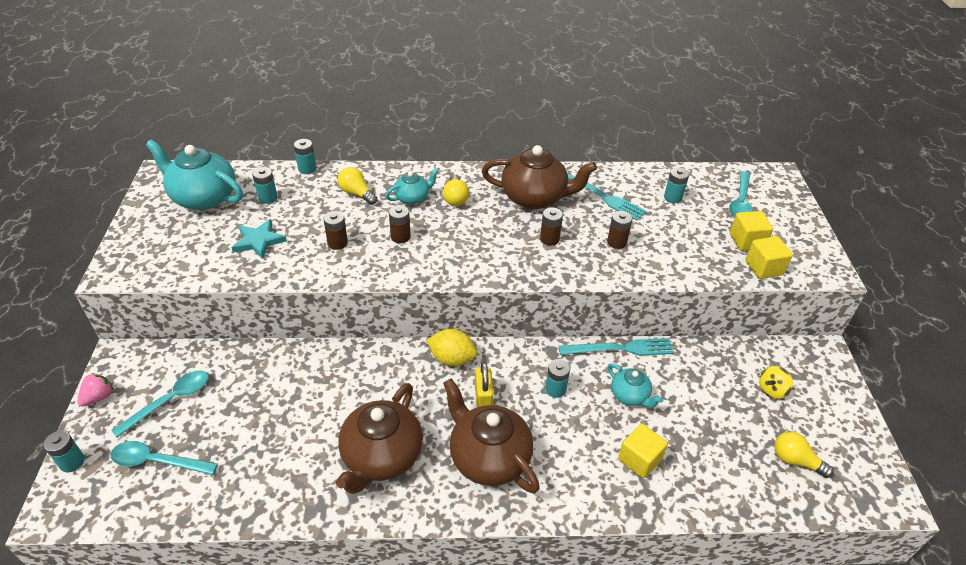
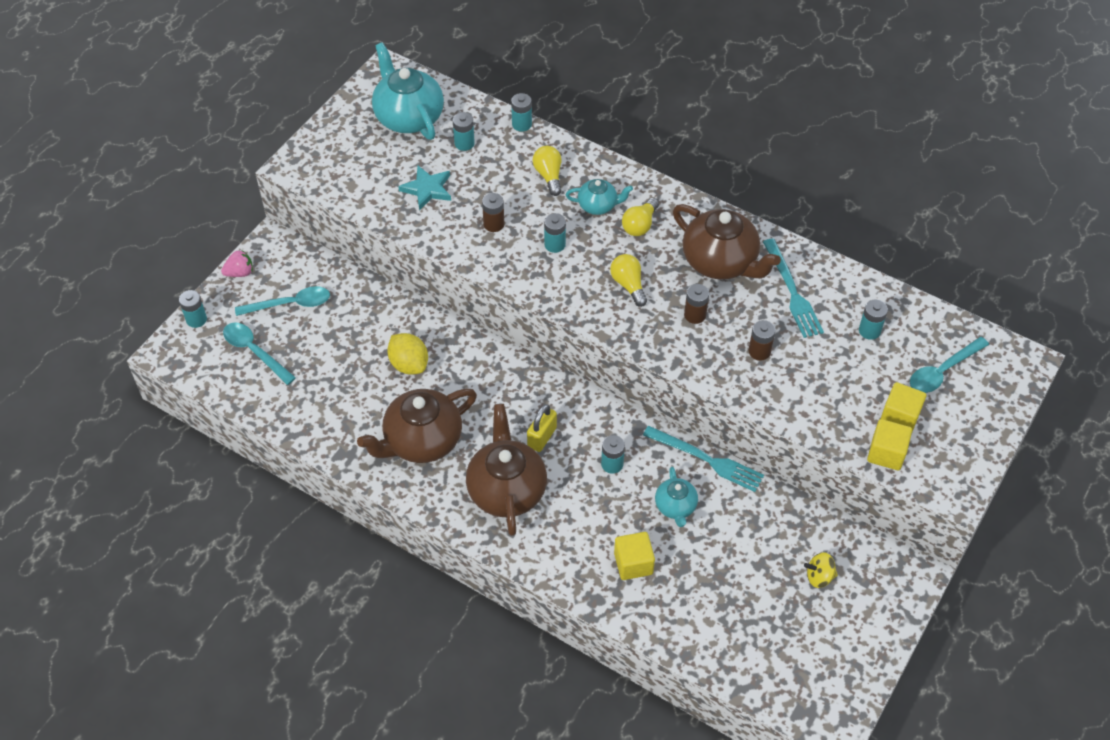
camera: 35 degrees right, 10 degrees up
(400, 237) = (555, 244): brown battery -> turquoise battery
(452, 359) = (542, 387): yellow lemon -> yellow lemon (409, 364)
(795, 460) = (775, 645): yellow light bulb -> yellow light bulb (628, 285)

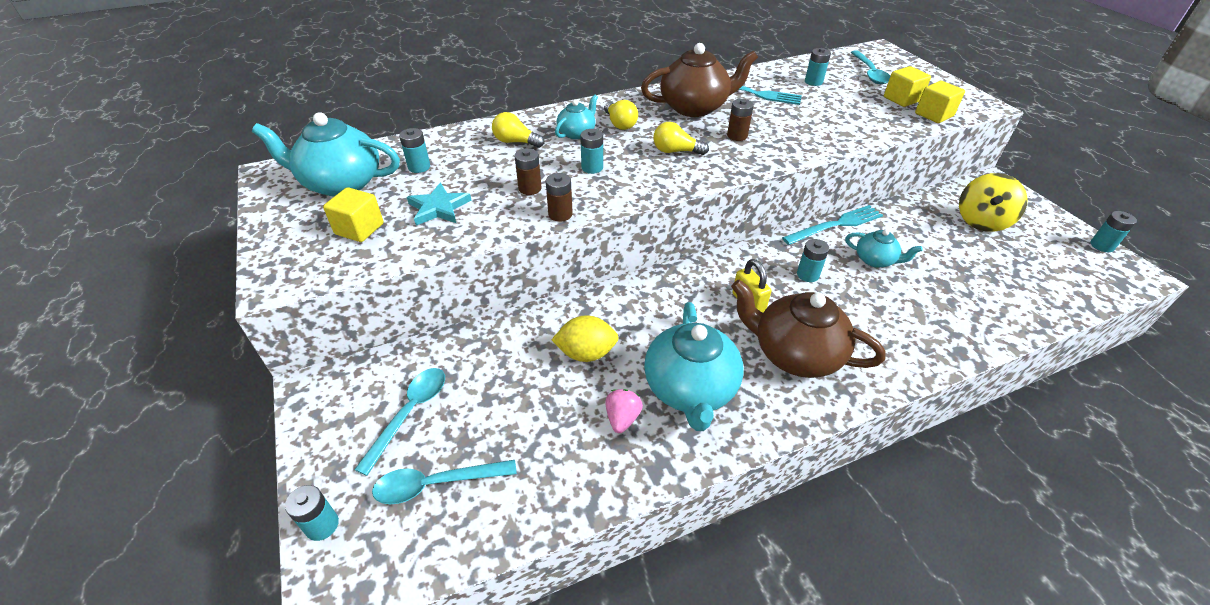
camera: 55 degrees left, 10 degrees down
(240, 273) = (313, 439): pink strawberry -> pink strawberry (622, 418)
(421, 441) = (690, 389): brown teapot -> turquoise teapot
(522, 124) = (444, 133): turquoise battery -> turquoise battery (1102, 245)
(633, 563) = (927, 310): yellow cube -> yellow cube (359, 229)
(759, 351) = (798, 124): brown battery -> brown battery (560, 214)
(819, 577) = (981, 221): yellow spinning top -> yellow spinning top, size x1.83

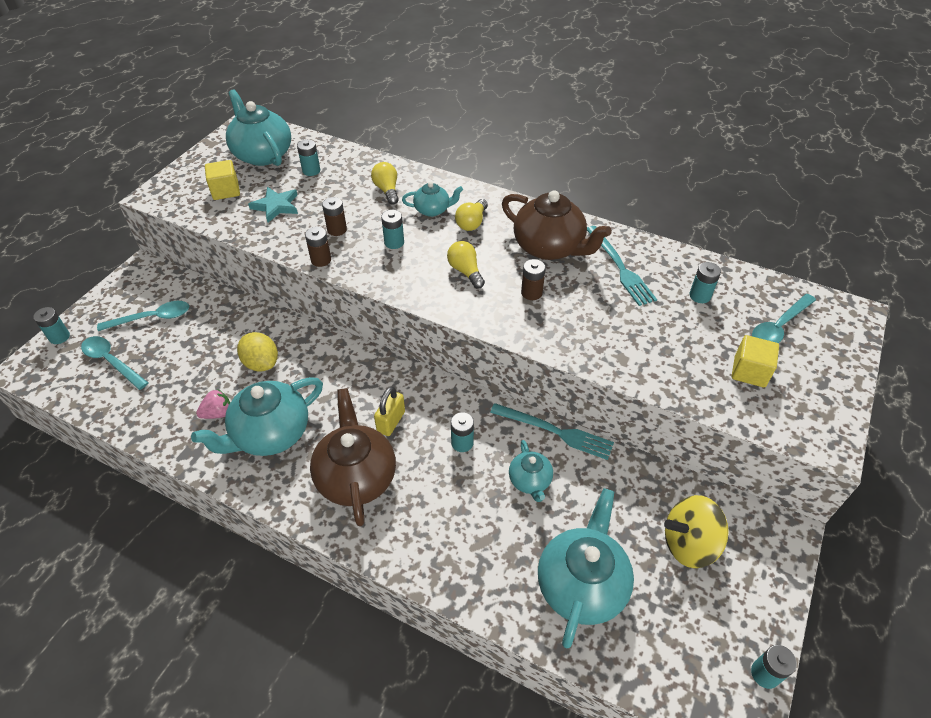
camera: 50 degrees right, 5 degrees up
(934, 115) = (745, 408): yellow cube -> none
(990, 284) = (581, 584): none -> turquoise teapot

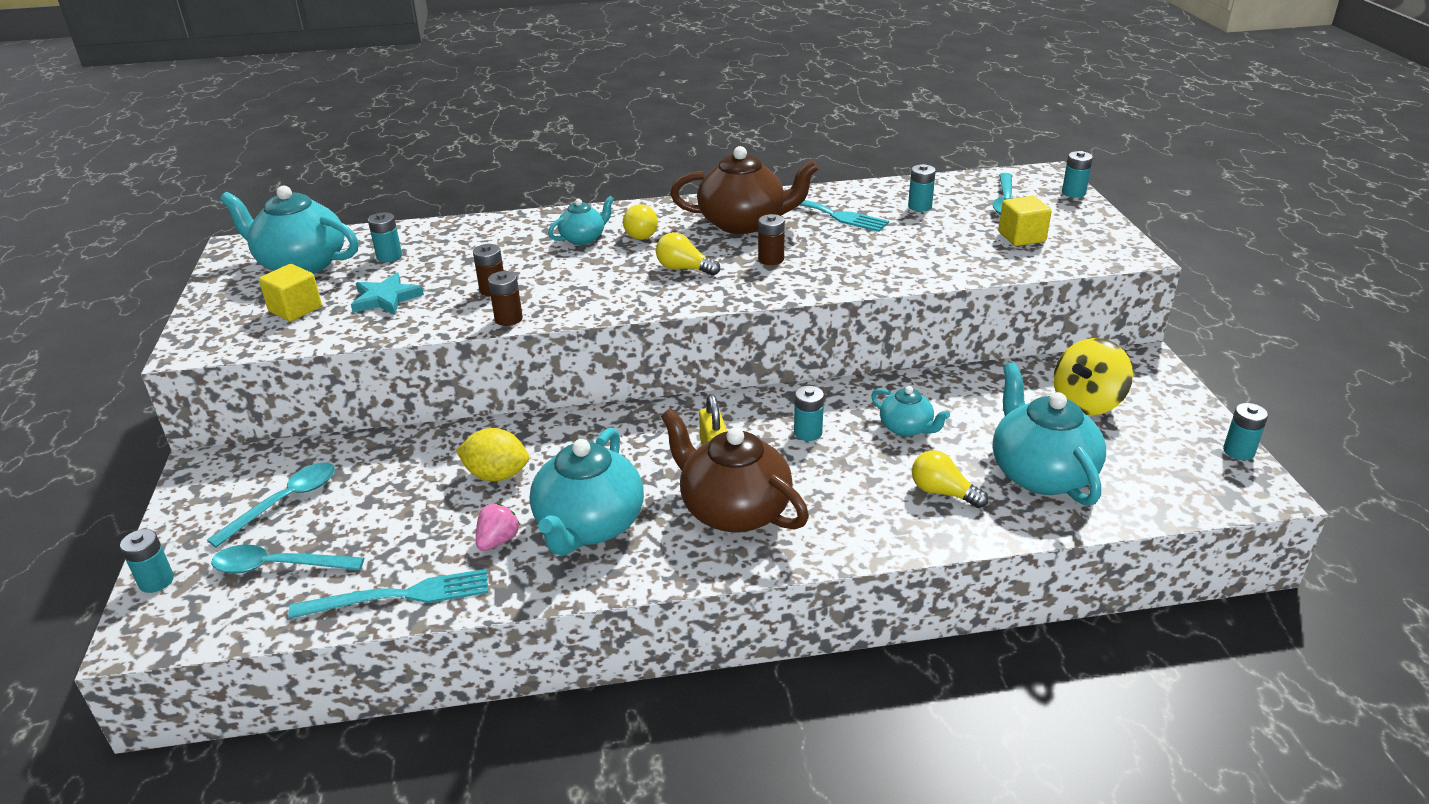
camera: 35 degrees left, 15 degrees down
(387, 190) = (508, 241): yellow light bulb -> yellow light bulb (942, 492)
(394, 242) = (575, 276): turquoise battery -> turquoise battery (1073, 193)
(555, 431) = (884, 384): turquoise fork -> turquoise fork (399, 596)

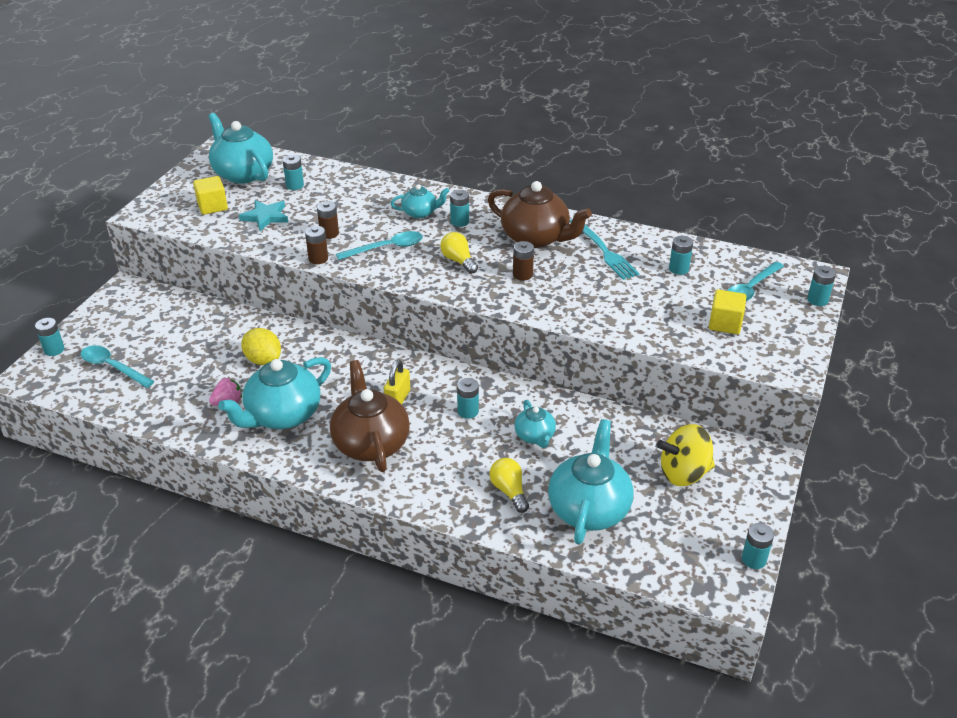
camera: 30 degrees right, 5 degrees up
(285, 502) = (145, 329): turquoise spoon -> turquoise spoon (386, 248)
(399, 596) = (153, 412): turquoise fork -> none
(640, 233) = (459, 221): yellow light bulb -> turquoise battery

